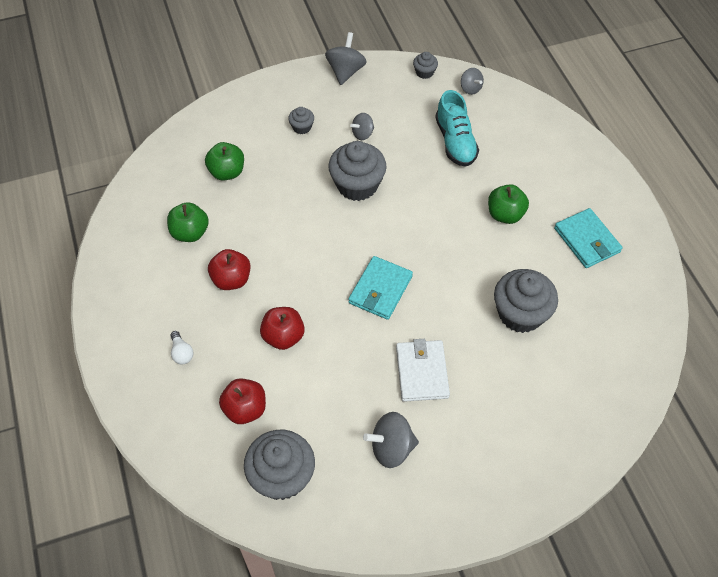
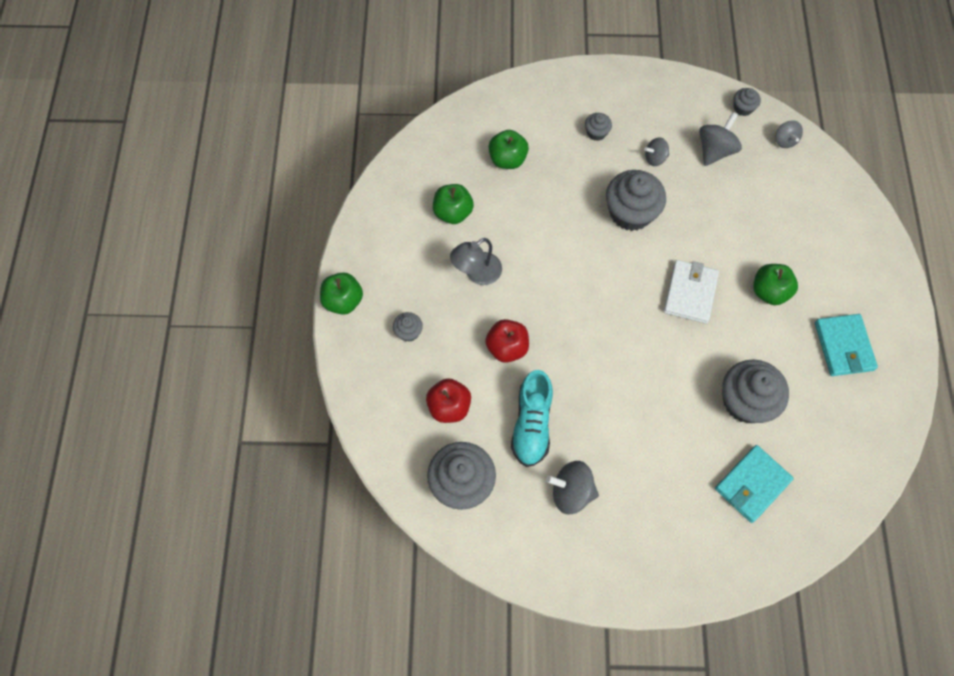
camera: 20 degrees right, 10 degrees up
(106, 345) = (343, 301): none -> green apple
(181, 353) = (408, 332): white light bulb -> grey cupcake
(231, 279) = (477, 273): red apple -> grey lamp
(345, 71) = (661, 83): grey spinning top -> grey spinning top (715, 150)
(380, 290) = (615, 330): turquoise wallet -> turquoise wallet (752, 484)
(422, 372) = (626, 428): white wallet -> white wallet (690, 293)
(455, 142) = (747, 196): turquoise shoe -> turquoise shoe (532, 424)

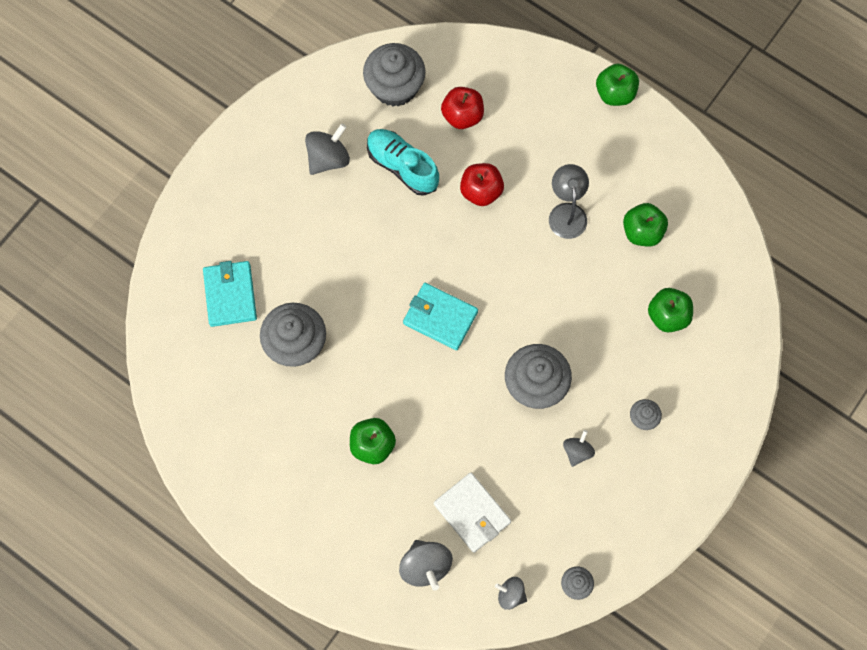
camera: 125 degrees right, 5 degrees up
(408, 332) = (550, 126): grey cupcake -> none
(690, 293) = (421, 375): white wallet -> white wallet (472, 513)
(715, 150) = (547, 516): grey spinning top -> grey spinning top (425, 566)
(843, 346) = (278, 466): turquoise wallet -> turquoise wallet (440, 317)

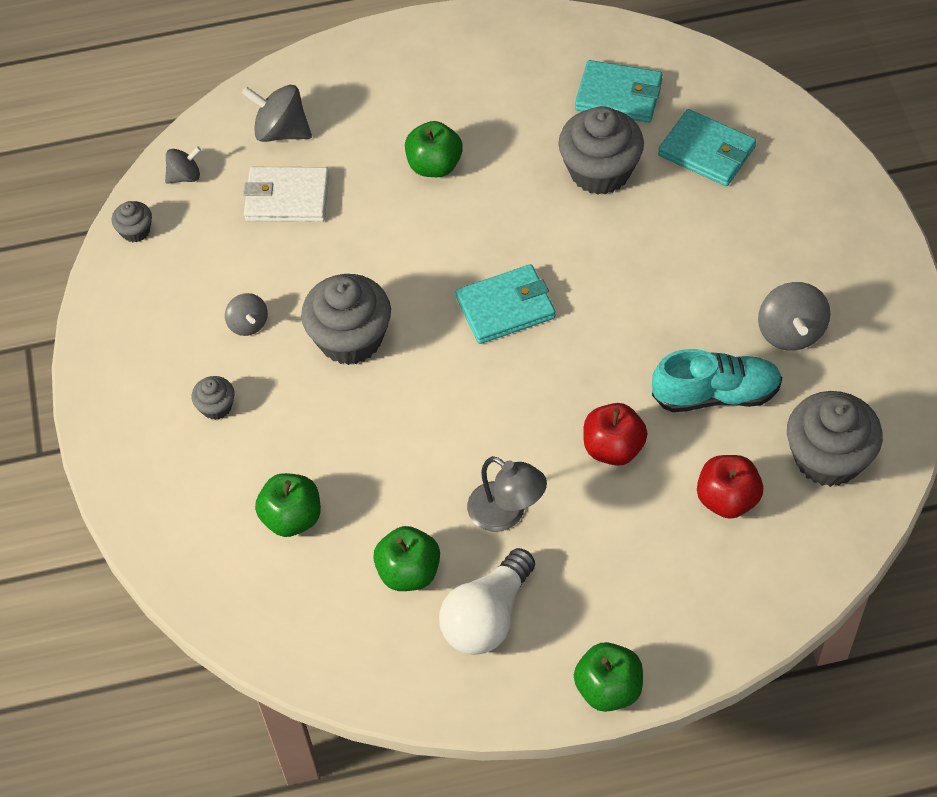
camera: 135 degrees right, 15 degrees down
(225, 380) = (618, 95): none -> turquoise wallet
(630, 175) = (487, 616): none -> white light bulb

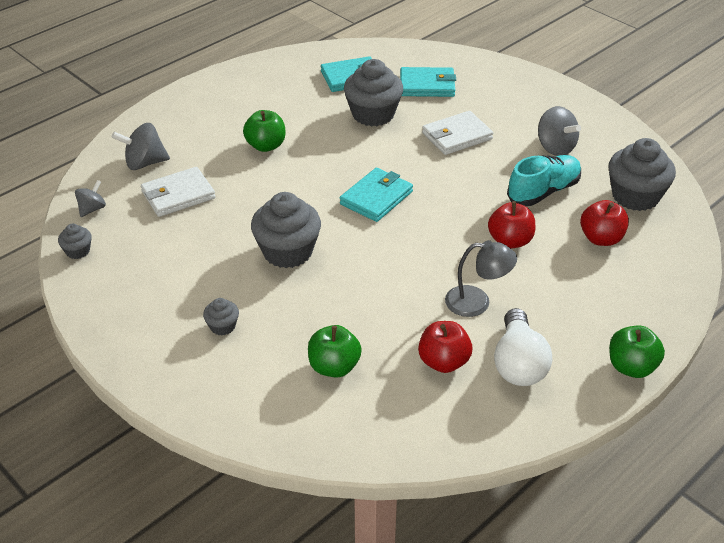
camera: 35 degrees left, 15 degrees down
(248, 324) = (207, 271): grey spinning top -> none
(409, 572) = (443, 362): green apple -> red apple
(678, 255) = (457, 136): none -> white wallet

